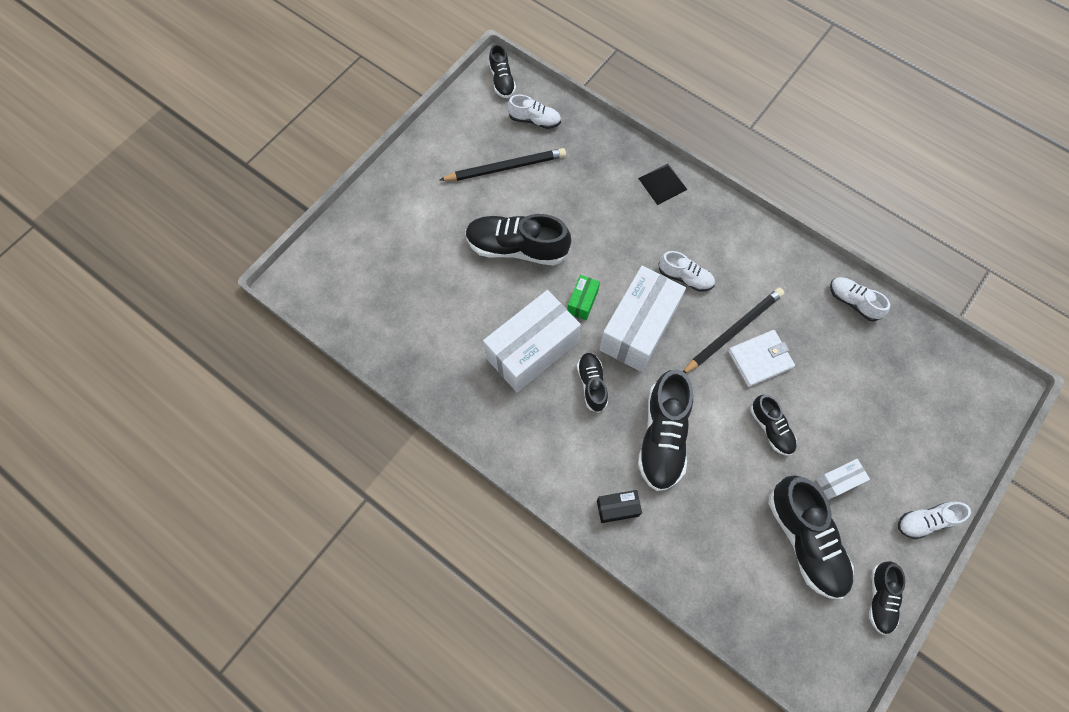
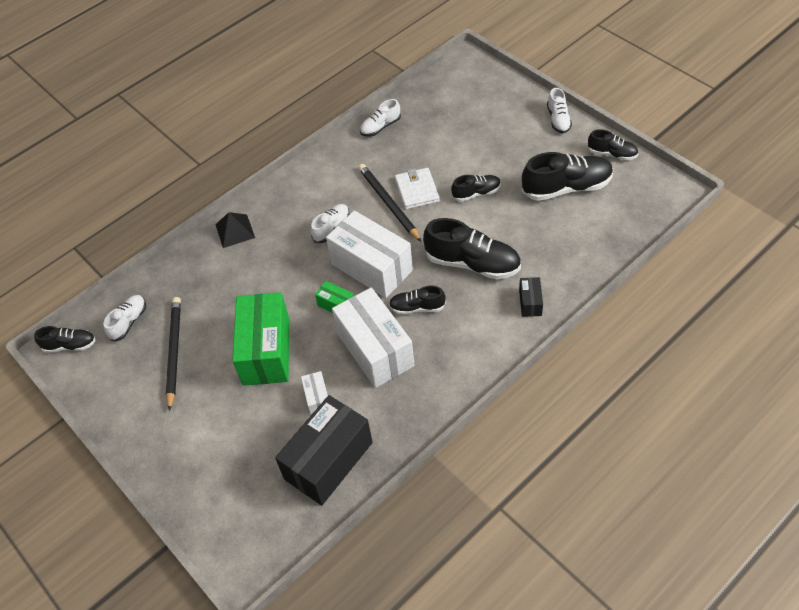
camera: 75 degrees left, 15 degrees down
(401, 329) = (329, 461): none -> black box
(517, 248) = (266, 351): black shoe -> green box
(838, 481) = (523, 161): white box -> white box (317, 398)

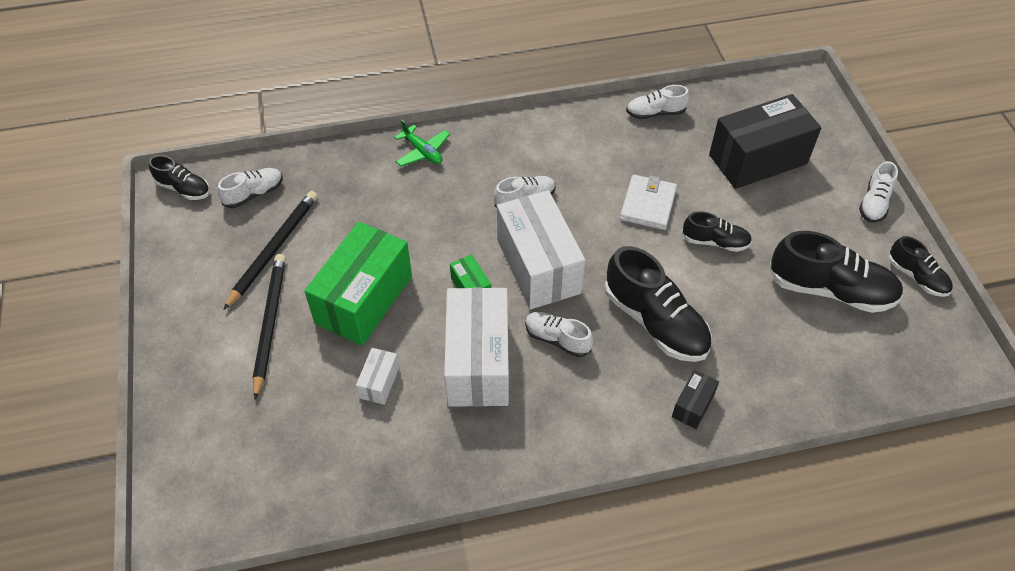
camera: 25 degrees right, 0 degrees up
(235, 231) = (422, 152): black pyramid -> green plane
(329, 461) = (342, 460): black box -> black box (758, 159)
(388, 203) = (606, 203): black pencil -> black pencil (269, 323)
(417, 307) = (557, 339): black shoe -> white shoe

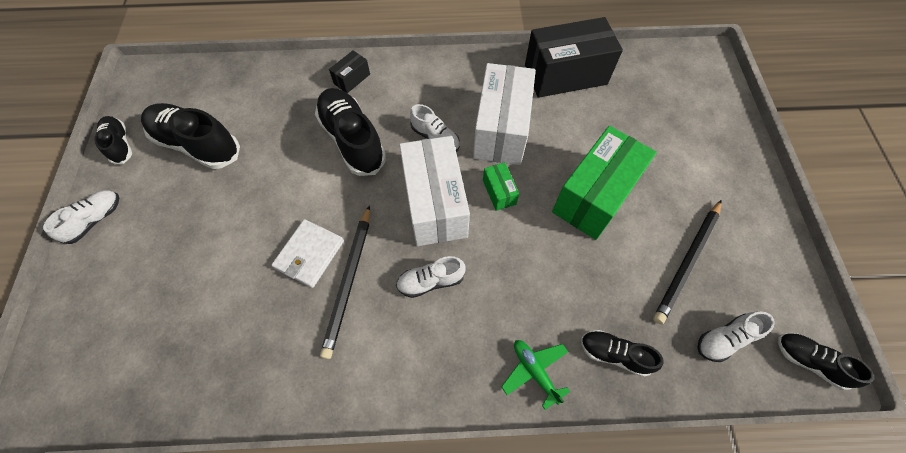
camera: 170 degrees left, 10 degrees up
(269, 323) = (675, 186): black pencil -> black pencil (349, 282)
(379, 382) = (579, 126): white box -> none
(655, 113) = (243, 386): white shoe -> none
(715, 241) = (266, 203): black shoe -> black shoe (614, 354)
(758, 159) = (169, 293): black box -> black box (565, 75)

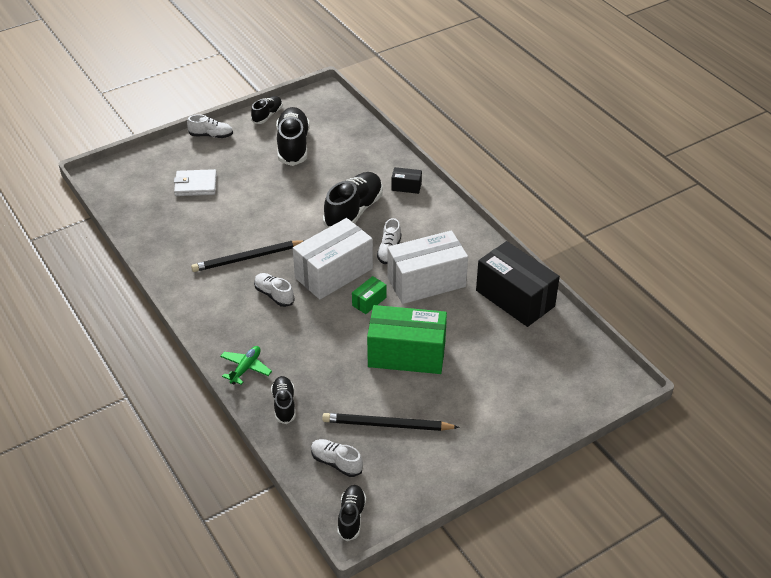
camera: 60 degrees right, 20 degrees down
(309, 254) = (253, 232): white wallet -> white wallet (196, 185)

